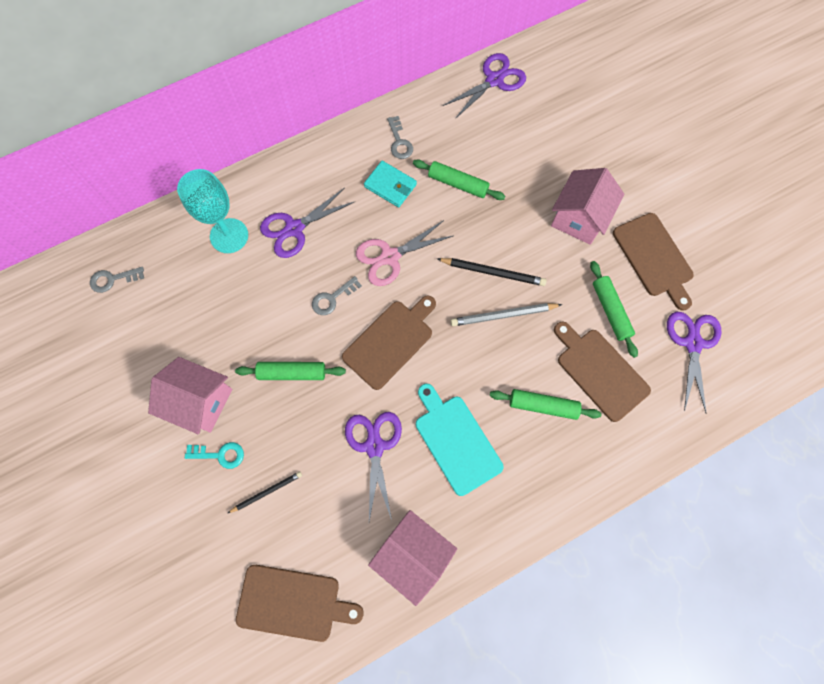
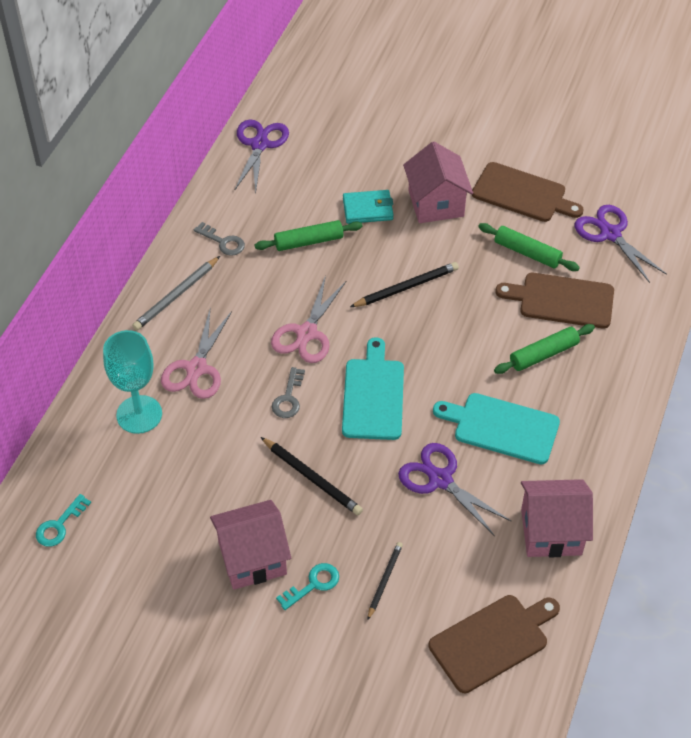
camera: 40 degrees left, 20 degrees down
(113, 279) = (59, 525): grey key -> turquoise key
(292, 373) = (312, 478): green rolling pin -> black pencil
(294, 229) = (196, 368): purple scissors -> pink scissors
(390, 186) = (250, 280): turquoise wallet -> turquoise wallet (368, 209)
(390, 342) = (373, 395): brown cutting board -> turquoise cutting board
(503, 315) = (447, 312): grey pencil -> grey pencil (176, 295)

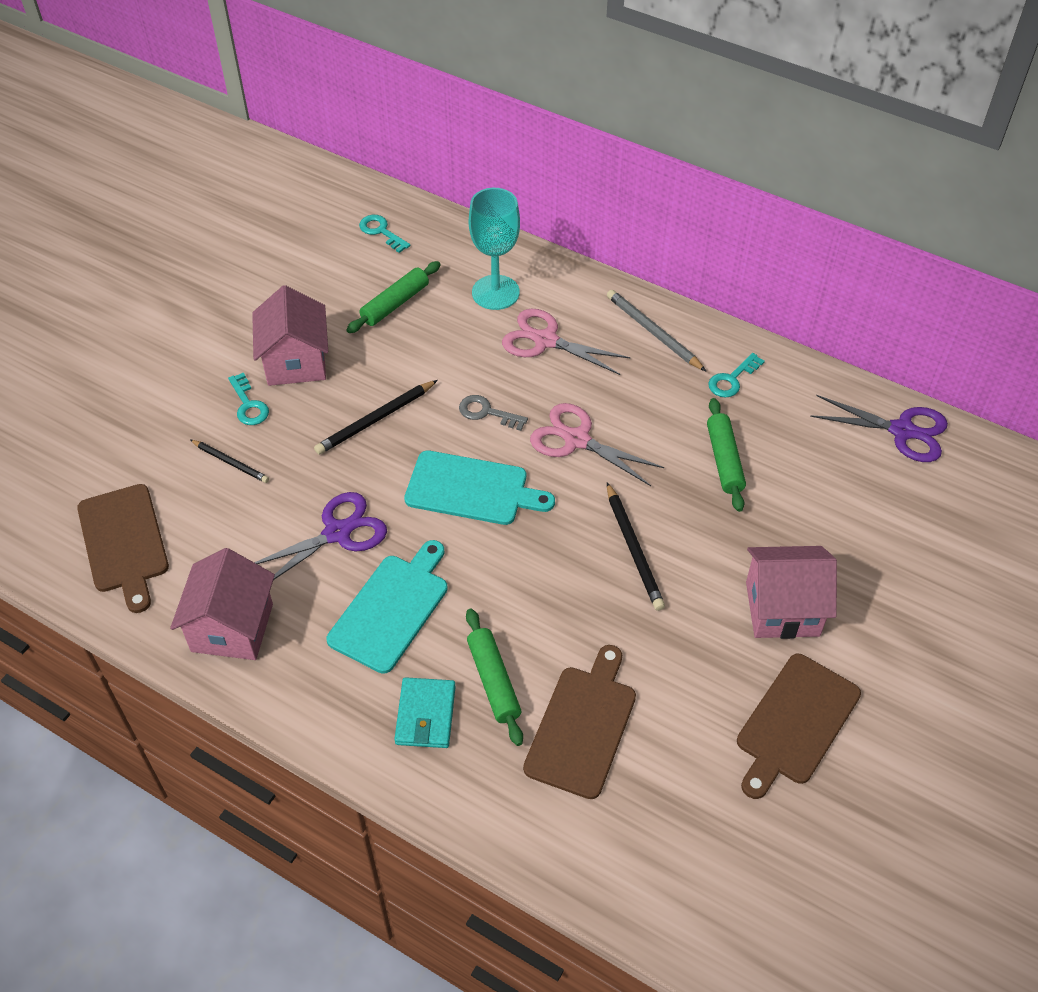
camera: 100 degrees right, 0 degrees up
(223, 242) = (732, 379): grey key -> turquoise key
(368, 209) = (776, 529): turquoise wallet -> turquoise wallet (425, 715)
(527, 253) = (677, 702): green rolling pin -> green rolling pin (395, 304)
(610, 234) = (702, 825): purple scissors -> none

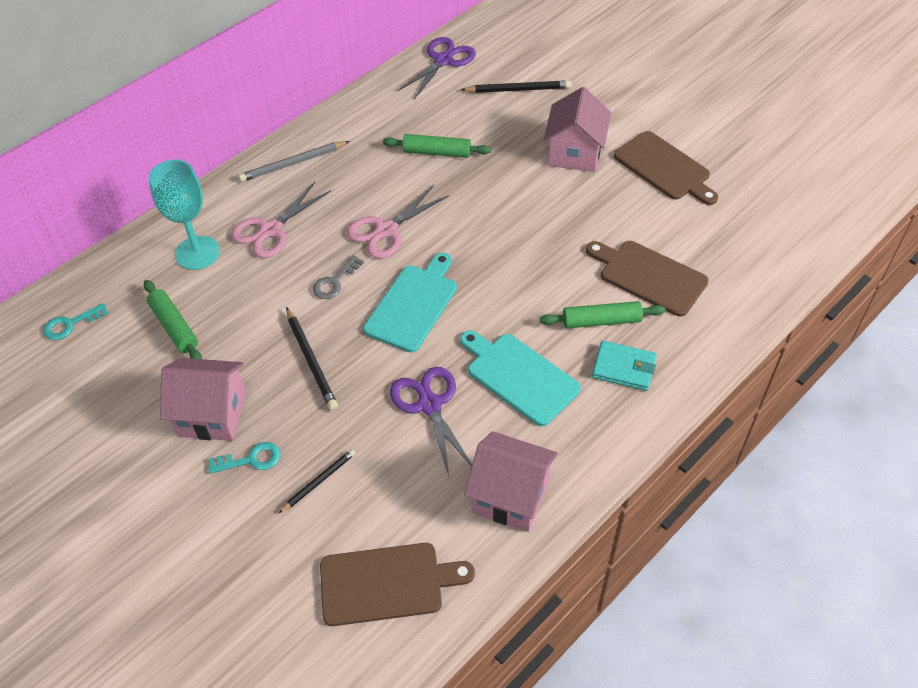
camera: 75 degrees left, 0 degrees up
(634, 549) = (502, 218): black pencil -> black pencil (518, 89)
(732, 379) = (361, 131): turquoise key -> none

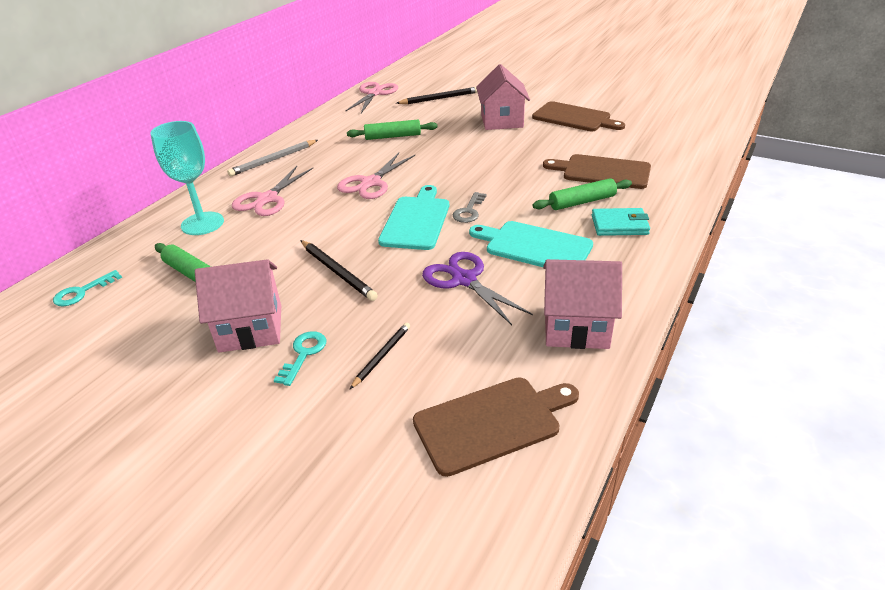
camera: 15 degrees left, 15 degrees down
(251, 459) = (303, 354): turquoise key -> turquoise key turned 45 degrees counterclockwise
(334, 281) = (338, 219): grey key -> grey key (469, 211)
(443, 60) = (374, 93): purple scissors -> pink scissors

